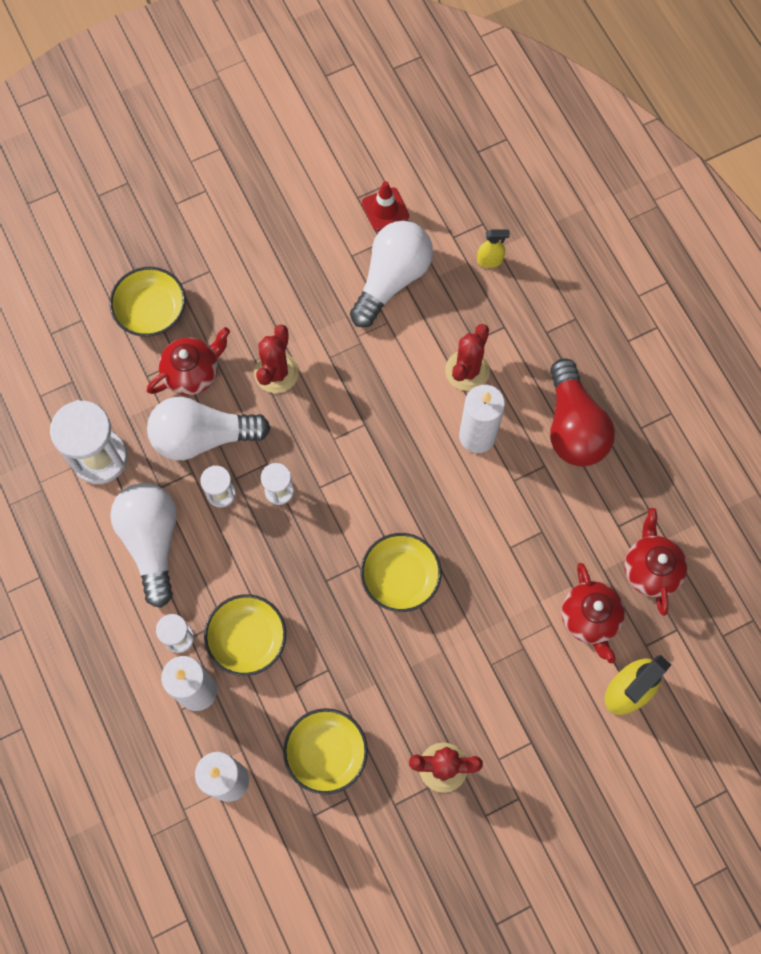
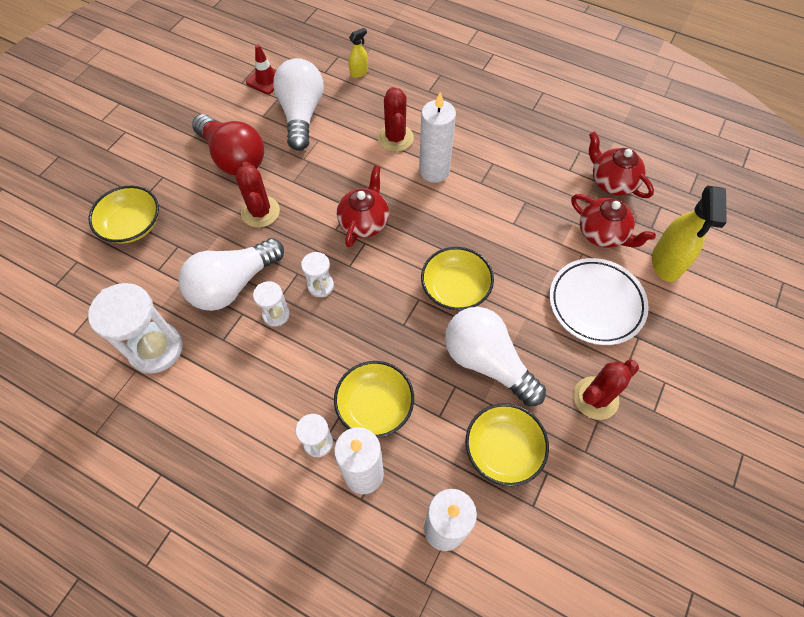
camera: 35 degrees left, 10 degrees down
(152, 542) = (243, 384): white light bulb -> white light bulb (487, 362)
(192, 373) = (194, 247): red teapot -> red teapot (364, 222)
(520, 683) = (596, 303): none -> white plate
(573, 426) = (491, 131): red light bulb -> red light bulb (233, 157)

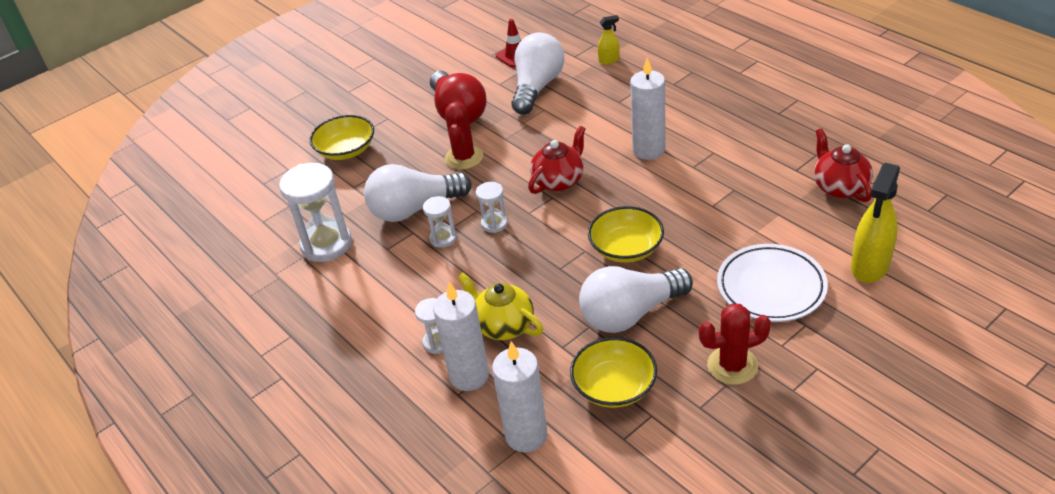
camera: 25 degrees right, 20 degrees down
(375, 405) = (503, 326): yellow bowl -> yellow teapot
(395, 138) = (621, 118): red cactus -> none
(487, 362) = (631, 314): white light bulb -> white light bulb turned 90 degrees counterclockwise
(602, 234) = (807, 230): red teapot -> none

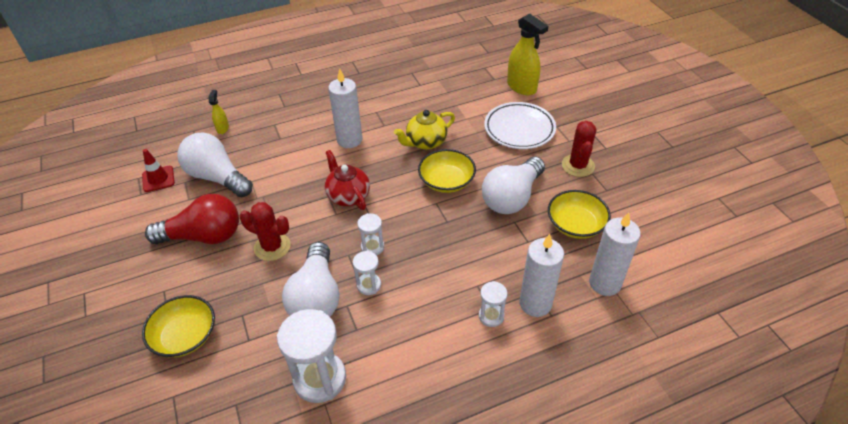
camera: 75 degrees left, 5 degrees up
(503, 326) = (491, 269): yellow teapot -> yellow teapot (425, 142)
(631, 314) = (512, 197): white light bulb -> white light bulb turned 45 degrees clockwise
(839, 187) = (448, 74): red teapot -> none

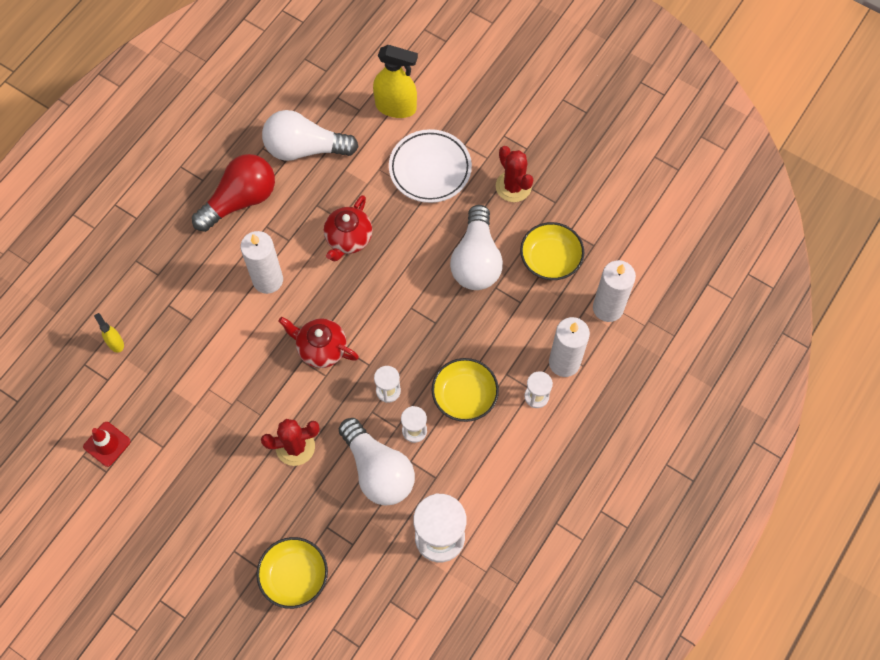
camera: 35 degrees left, 20 degrees up
(203, 236) = (218, 476): red light bulb -> red light bulb (240, 200)
(217, 177) = (169, 405): white light bulb -> white light bulb (305, 149)
(425, 142) = (348, 239): yellow teapot -> red teapot
(446, 181) = (403, 276): yellow bowl -> yellow bowl (464, 396)

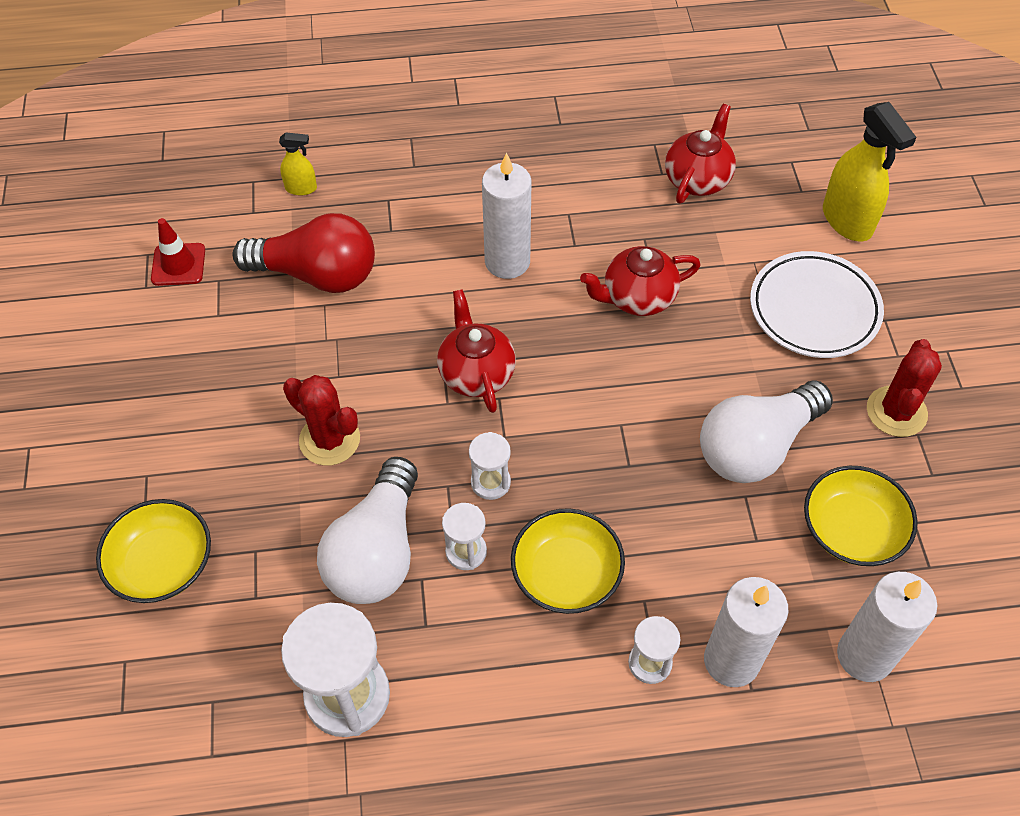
camera: 50 degrees right, 10 degrees down
(115, 343) = (301, 188): yellow spray bottle -> yellow spray bottle turned 75 degrees clockwise
(240, 200) = (573, 170): red light bulb -> red light bulb (317, 274)
(305, 149) = (697, 179): white light bulb -> red teapot

